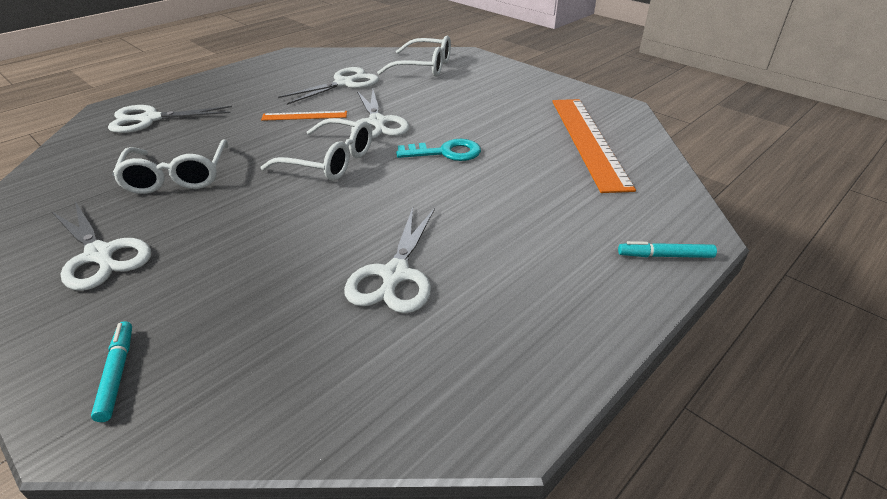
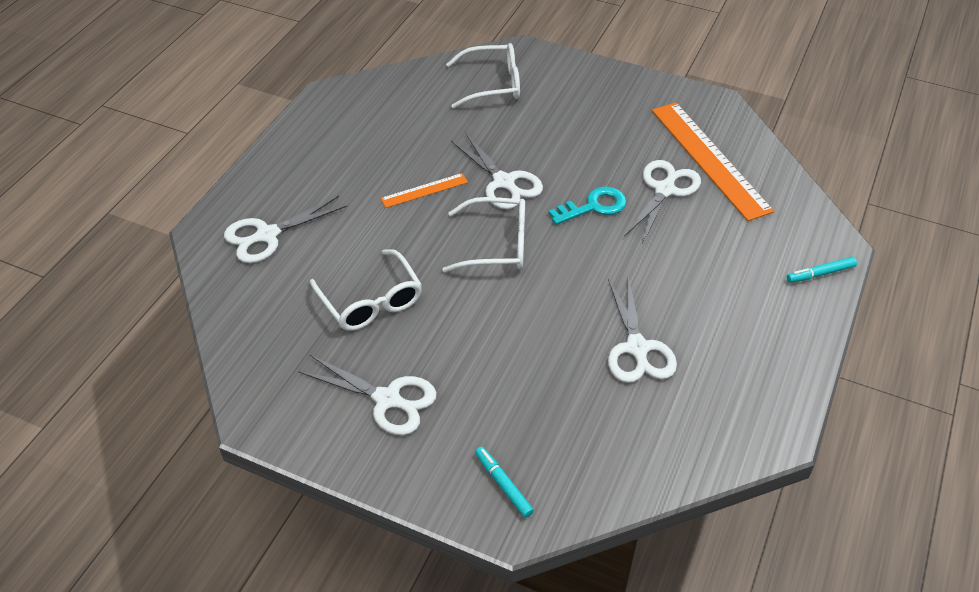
camera: 20 degrees left, 10 degrees up
(344, 83) = (427, 131): white scissors -> white scissors (664, 190)

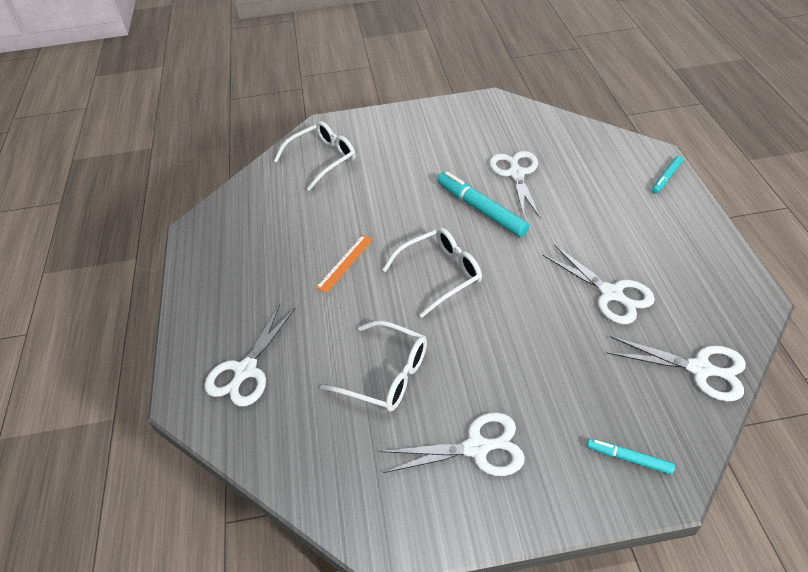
camera: 30 degrees left, 0 degrees up
(503, 182) = (400, 225): white scissors -> white scissors (699, 369)
(594, 206) = (481, 209): turquoise key -> turquoise marker
(709, 159) = (523, 139): orange ruler -> none

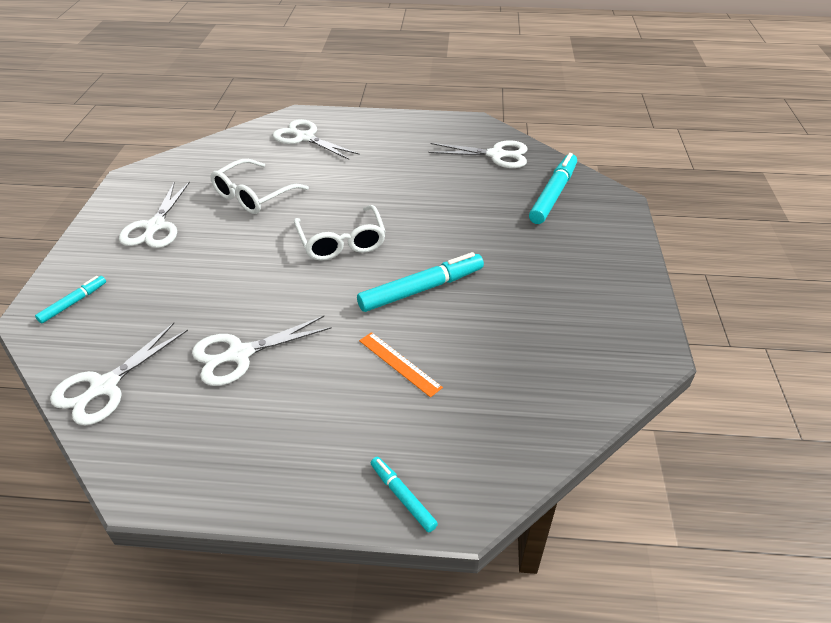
camera: 100 degrees right, 5 degrees down
(323, 159) = (553, 194): white glasses -> turquoise marker
(345, 263) = (389, 191): orange ruler -> orange ruler (399, 363)
(516, 174) = (474, 334): white scissors -> white scissors (496, 155)

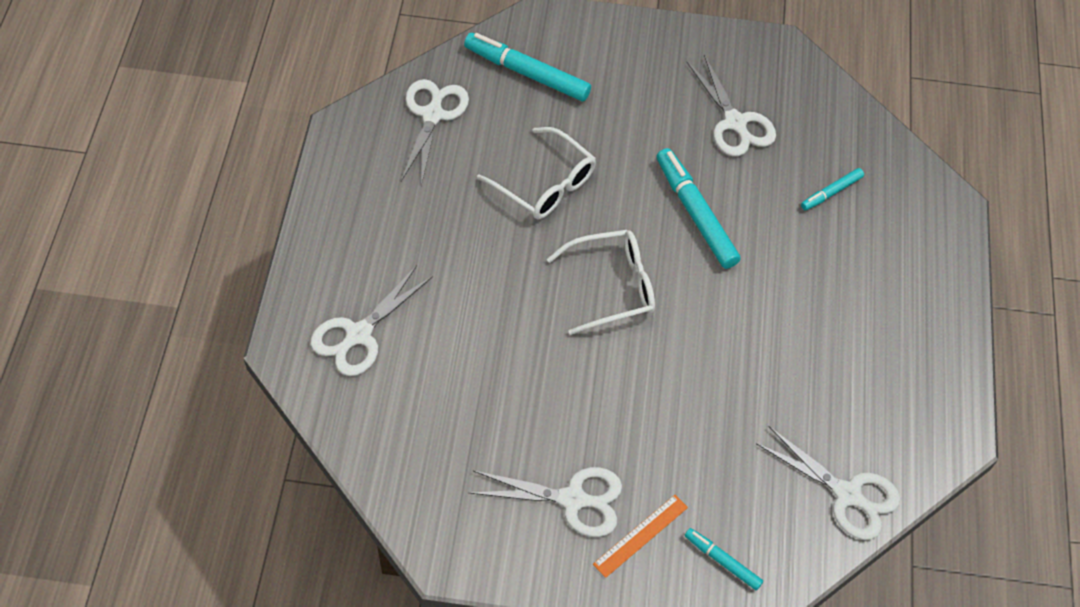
camera: 90 degrees left, 15 degrees up
(240, 354) = (796, 375): white scissors -> white scissors (735, 122)
(253, 196) = (508, 389): white glasses -> white glasses (545, 184)
(399, 363) = (802, 238): orange ruler -> orange ruler (640, 535)
(402, 497) = (945, 243): turquoise marker -> turquoise marker (831, 192)

